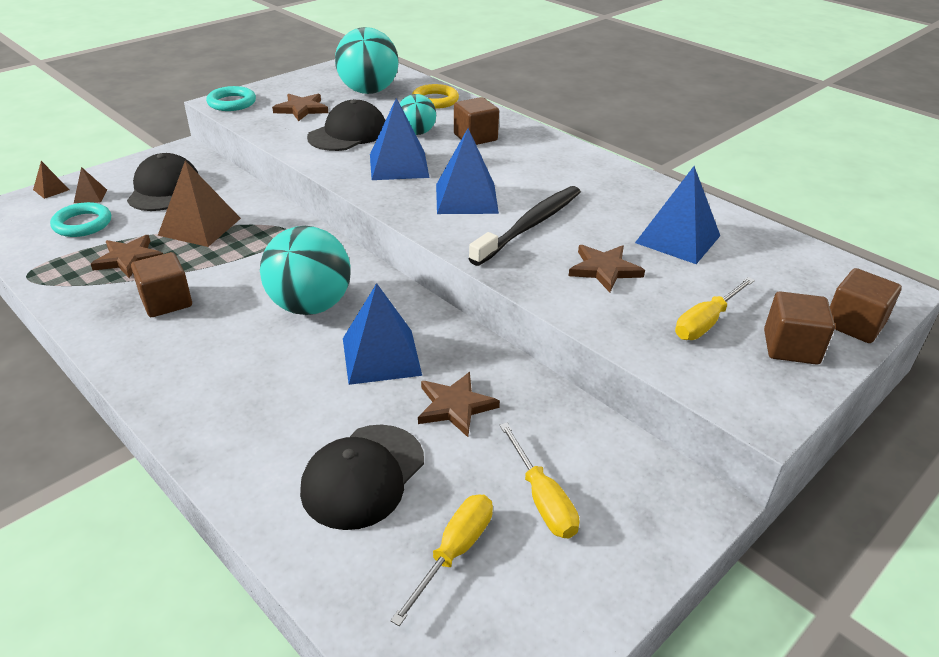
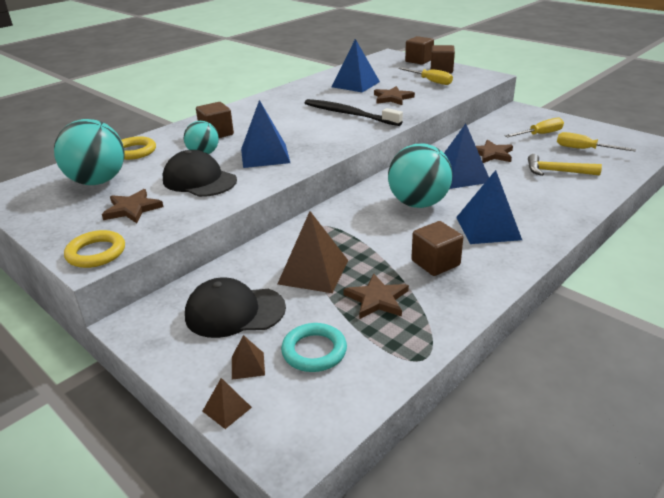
camera: 90 degrees left, 5 degrees down
(232, 103) = (96, 253): turquoise ring -> yellow ring
(363, 476) = (557, 171): black cap -> yellow hammer
(466, 198) = (316, 131): blue pyramid -> blue pyramid (488, 228)

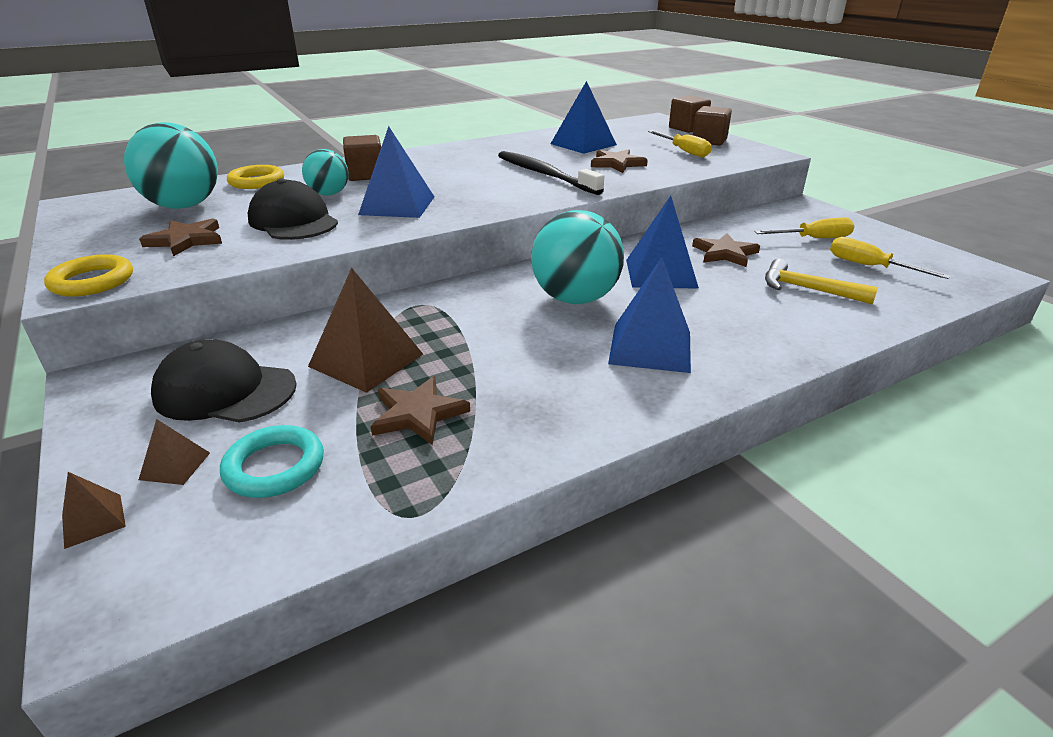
camera: 15 degrees right, 0 degrees up
(435, 263) = (538, 380): brown cube -> none

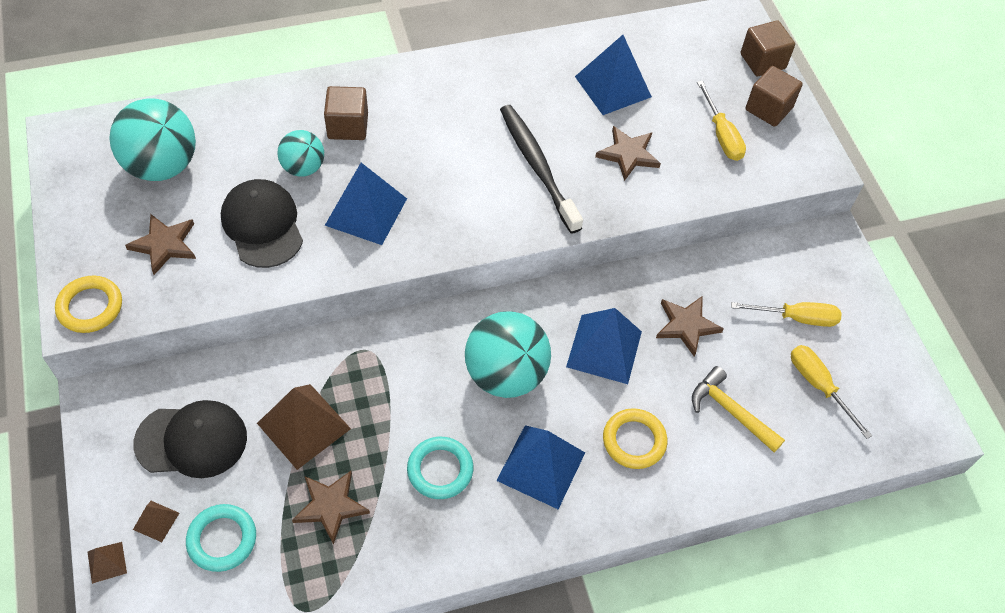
camera: 10 degrees right, 25 degrees up
(225, 391) = (192, 440): black cap -> black cap turned 150 degrees clockwise
(257, 181) = (234, 118): yellow ring -> yellow ring (634, 441)
(540, 366) = (440, 470): none -> turquoise ring

